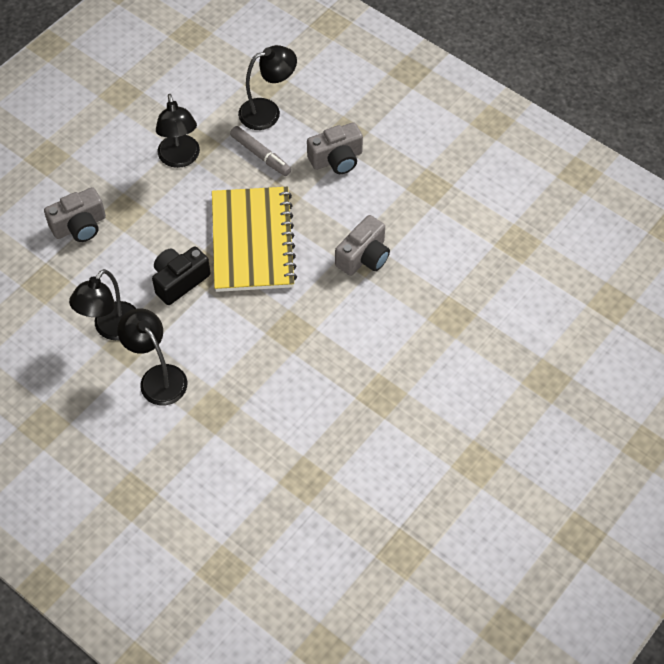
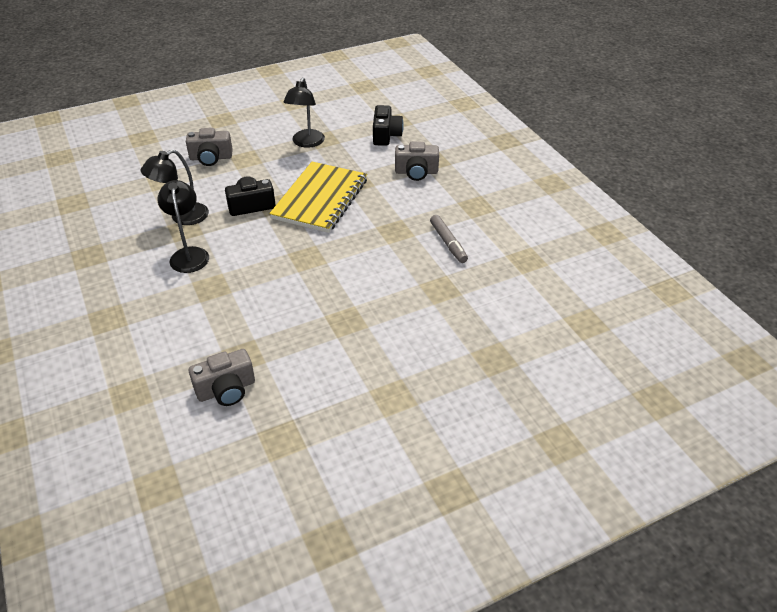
camera: 25 degrees right, 15 degrees down
(260, 155) = (363, 155): grey marker -> grey marker (448, 243)
(268, 112) = (386, 135): black lamp -> black camera
(364, 257) = (396, 231): grey camera -> grey camera (226, 389)

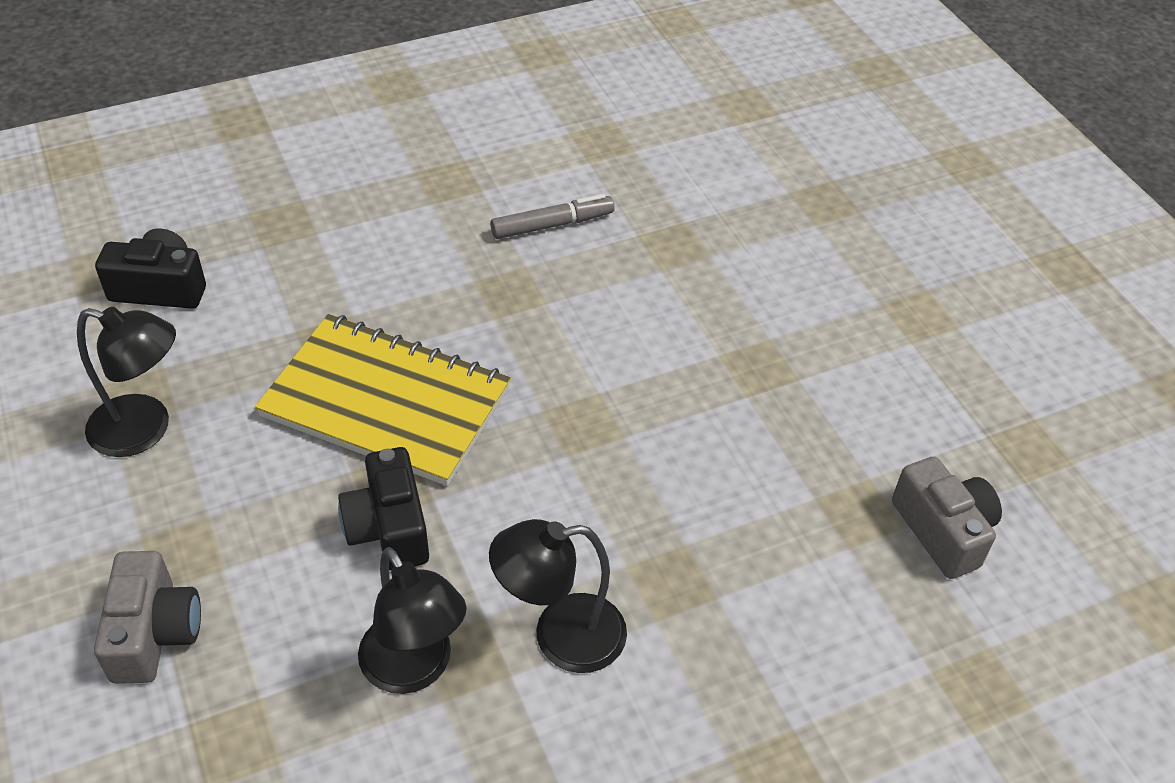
camera: 90 degrees left, 5 degrees up
(416, 172) = (319, 250): grey camera -> none

